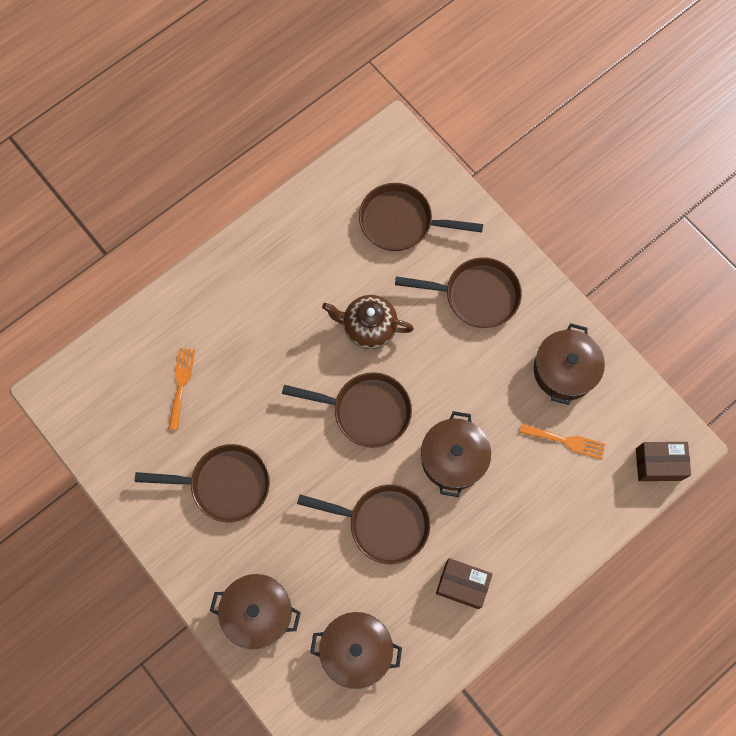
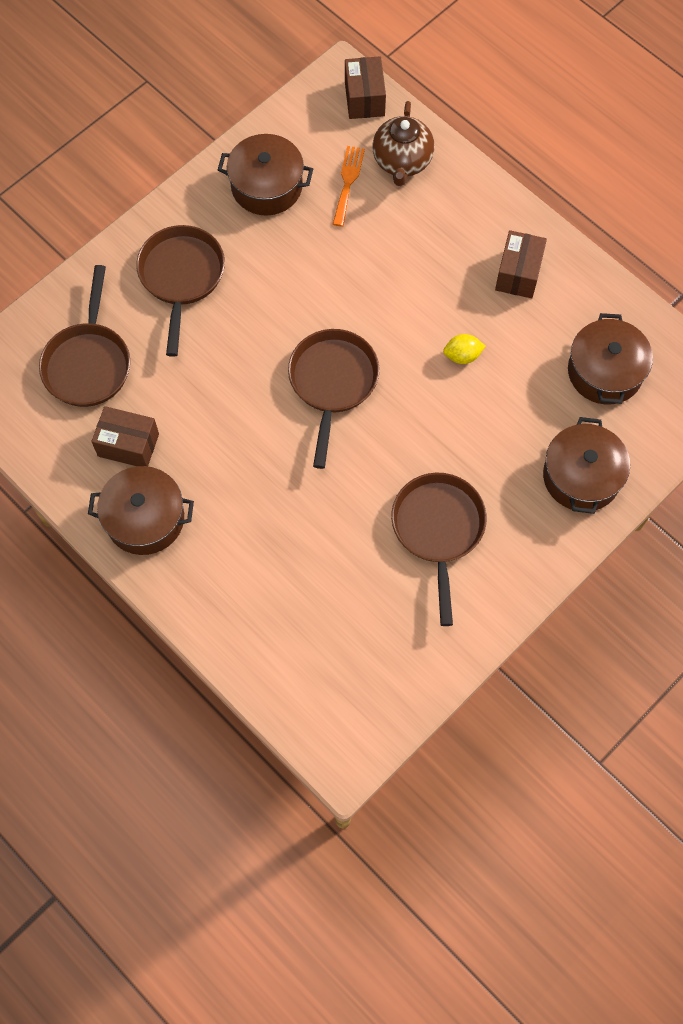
camera: 95 degrees left, 5 degrees down
(181, 384) = (318, 597): orange fork -> none
(326, 250) = (128, 445): none -> brown box
(368, 328) = (229, 389): brown teapot -> brown teapot (402, 162)
(383, 523) = (462, 356): brown pan -> yellow lemon
(453, 458) = (379, 290): brown pot -> brown pot (145, 518)

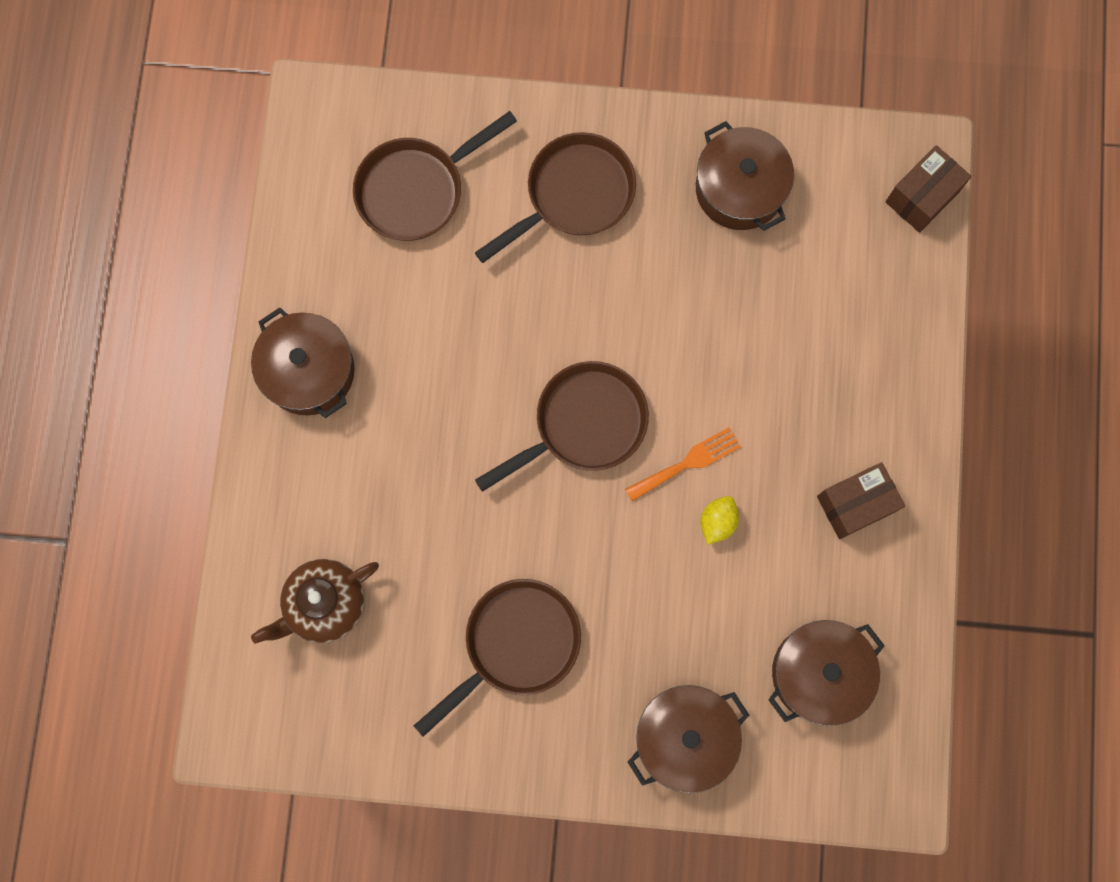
camera: 50 degrees right, 10 degrees up
(128, 445) = (367, 295): brown box -> none
(348, 182) = (812, 260): orange fork -> orange fork (687, 463)
(402, 162) = (881, 292): brown teapot -> brown teapot (325, 604)
(462, 356) = (717, 522): yellow lemon -> yellow lemon turned 75 degrees clockwise

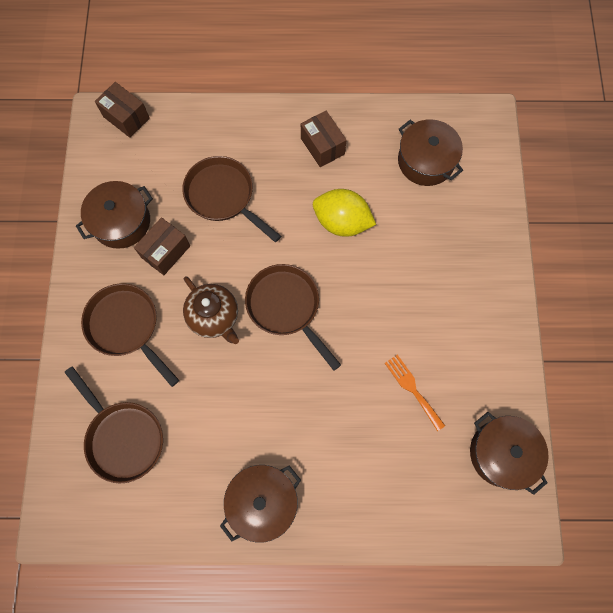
camera: 95 degrees left, 5 degrees down
(325, 604) = (427, 468): brown teapot -> brown teapot (214, 317)
(516, 644) = (435, 337): brown pan -> brown pan (223, 196)
(685, 737) = (475, 232): brown pot -> brown pot (501, 453)
(686, 252) = (165, 252): none -> brown box
(687, 463) = (306, 242): orange fork -> orange fork (412, 389)
(717, 522) = (342, 222): yellow lemon -> yellow lemon, size x1.95

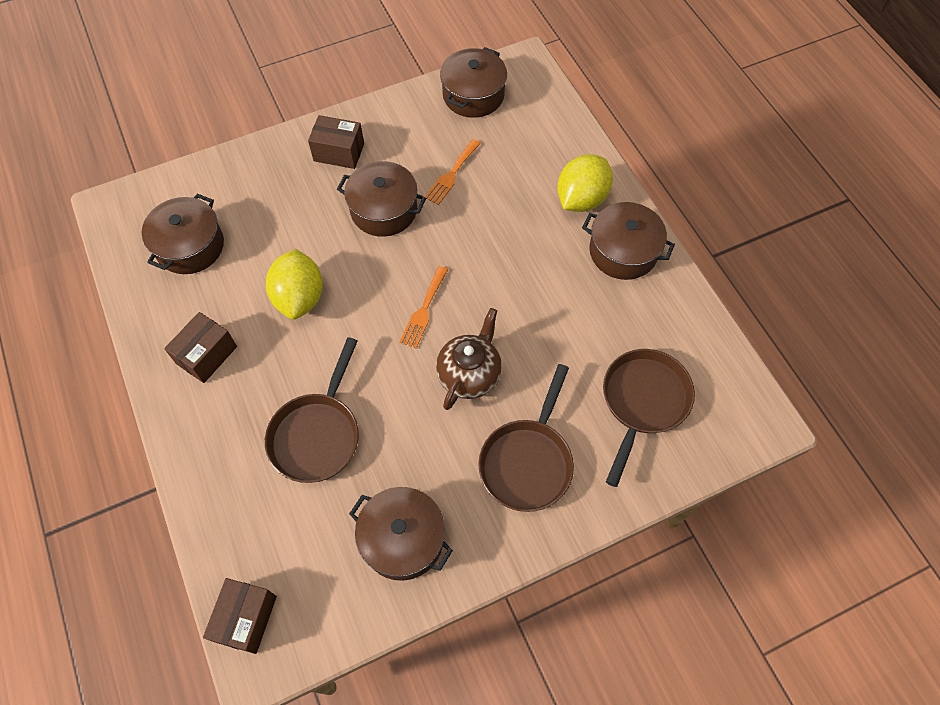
camera: 115 degrees left, 10 degrees down
(165, 252) = (418, 465): brown box -> brown box (339, 152)
(286, 307) = (424, 310): brown pan -> orange fork
(334, 494) = (581, 199): none -> yellow lemon
(398, 316) = (384, 210): none -> brown pot

